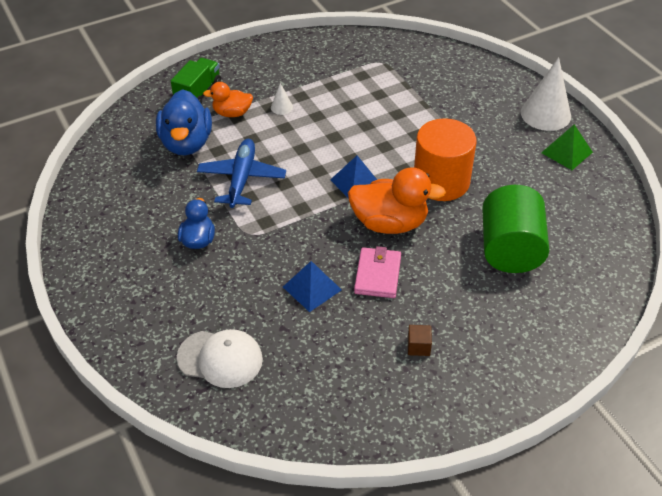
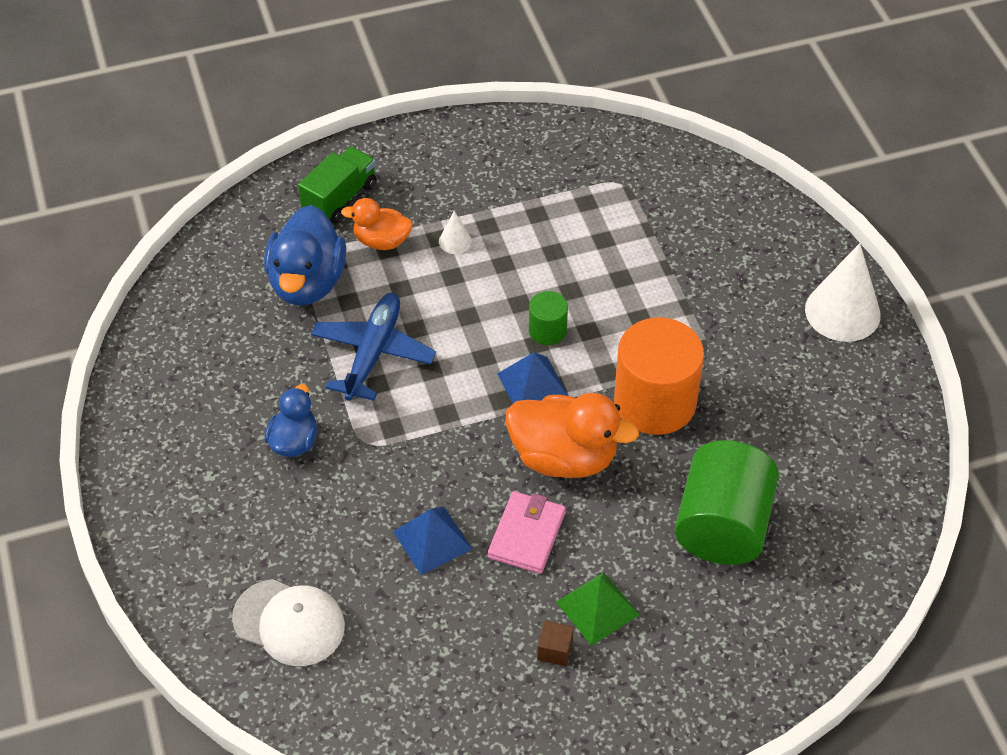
camera: 10 degrees right, 5 degrees up
(357, 150) = (547, 330): none -> green cylinder
(566, 152) = (853, 381): green pyramid -> green pyramid (597, 608)

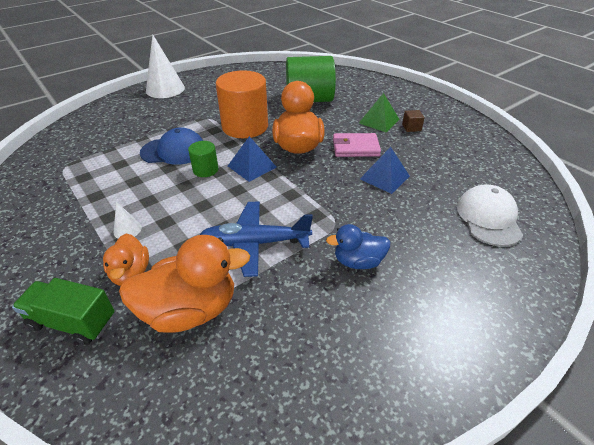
camera: 110 degrees left, 10 degrees down
(307, 282) = (190, 310): blue duck -> orange duck
(614, 301) = (173, 151): none -> blue cap

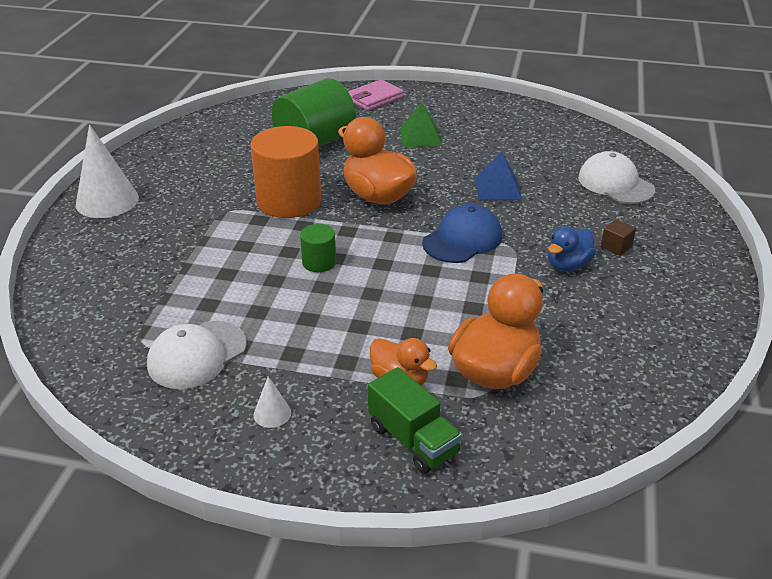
camera: 40 degrees left, 5 degrees down
(72, 189) = (197, 355): none -> white cap
(73, 322) = (413, 440): green truck -> green truck turned 105 degrees counterclockwise
(127, 229) = (333, 352): white cone -> white cone (272, 413)
(173, 151) = (249, 262): blue cap -> blue cap (462, 239)
(252, 166) = (362, 236): blue pyramid -> none
(255, 243) = (469, 297): blue plane -> none
(355, 148) = (435, 173): pink wallet -> pink wallet (374, 98)
(411, 127) = (459, 131): brown cube -> brown cube (616, 246)

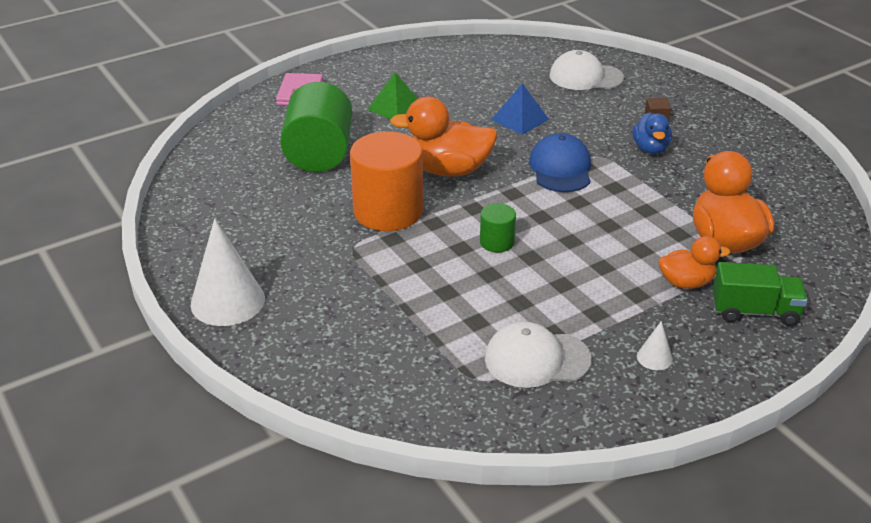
camera: 45 degrees left, 0 degrees up
(197, 355) = (537, 359): white cap -> white cap turned 90 degrees clockwise

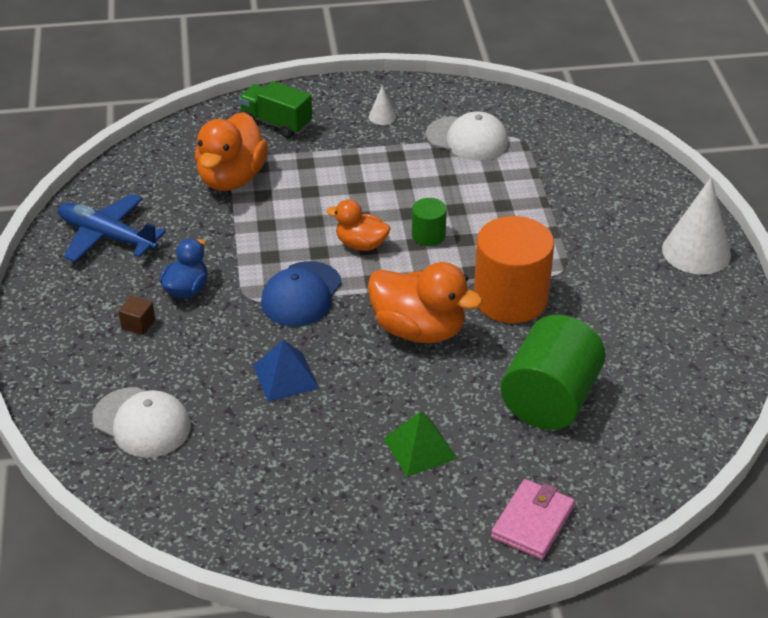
camera: 155 degrees left, 5 degrees up
(686, 282) = (303, 156): orange duck -> orange duck (361, 244)
(759, 165) = (107, 236): none -> blue plane

